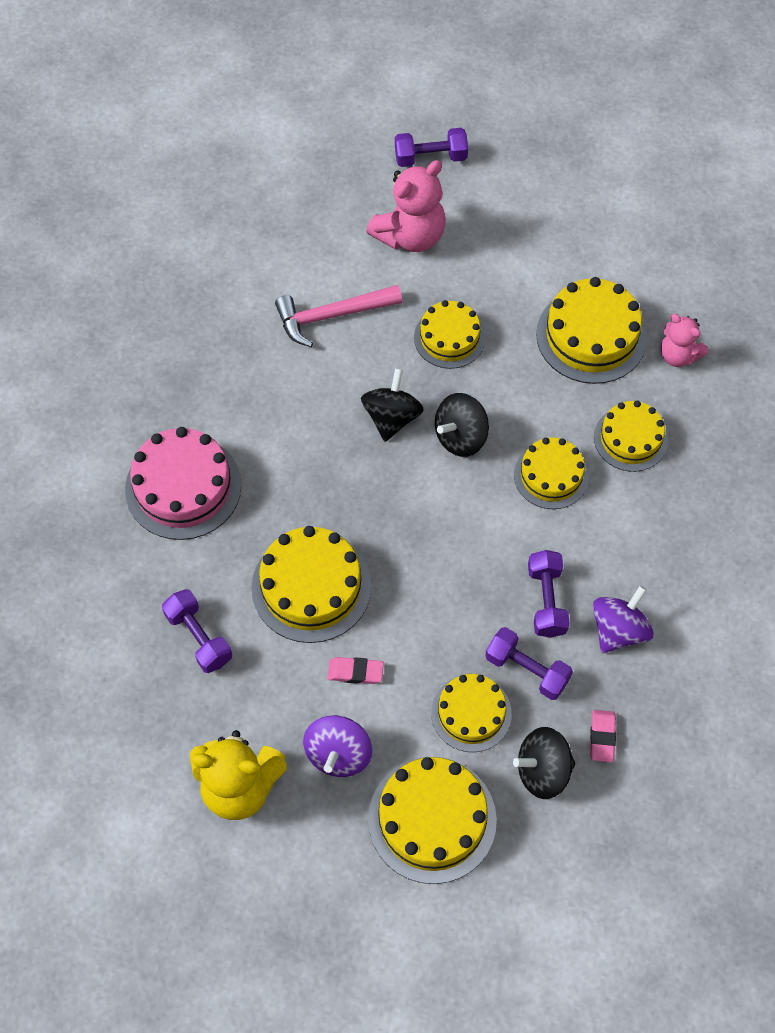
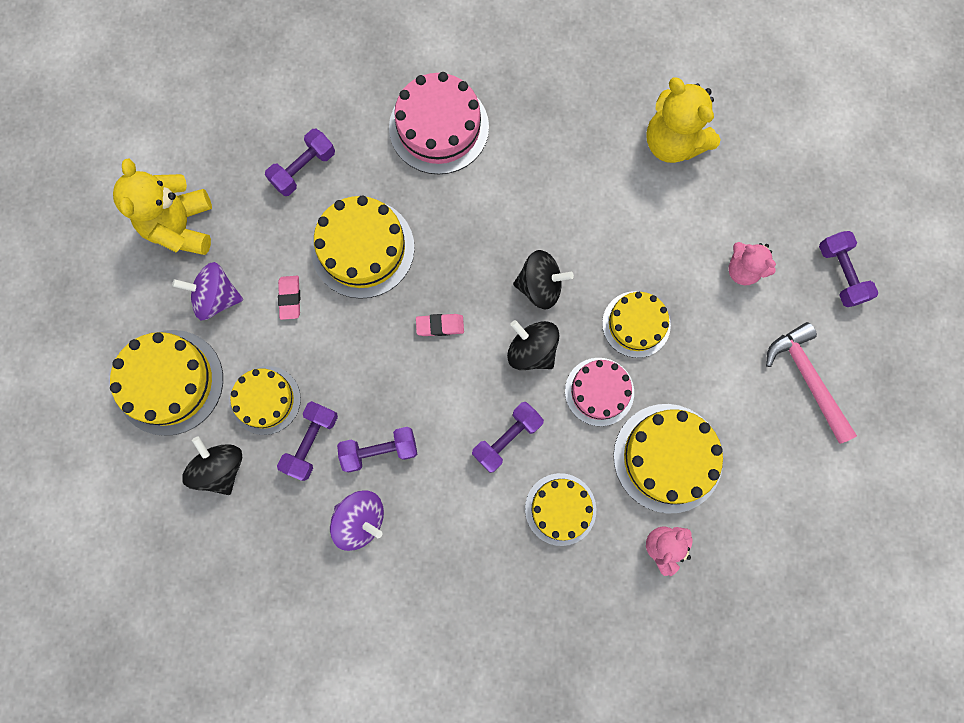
camera: 80 degrees right, 15 degrees up
(259, 269) = (672, 143): none -> yellow teddy bear
(332, 316) = (636, 215): pink hammer -> pink hammer (807, 379)
(410, 236) = (742, 270): pink teddy bear -> pink teddy bear, size x0.60
(514, 383) = (599, 391): none -> pink cake
(551, 475) = (507, 438): yellow cake -> purple dumbbell
(602, 737) = (257, 516): pink eraser -> pink eraser (440, 326)

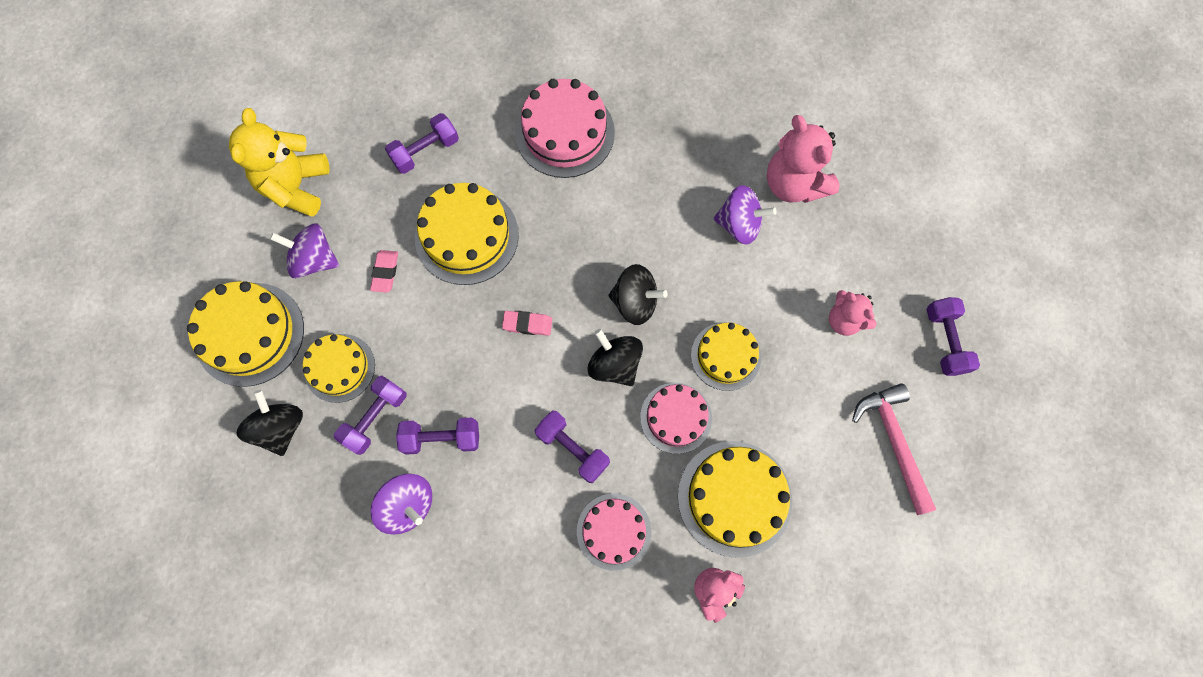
camera: 10 degrees right, 5 degrees down
(507, 438) = (573, 449): purple dumbbell -> purple dumbbell turned 75 degrees clockwise
(560, 509) = (614, 531): yellow cake -> pink cake
(626, 192) = (739, 225): none -> purple spinning top
(672, 143) = (793, 184): yellow teddy bear -> pink teddy bear

